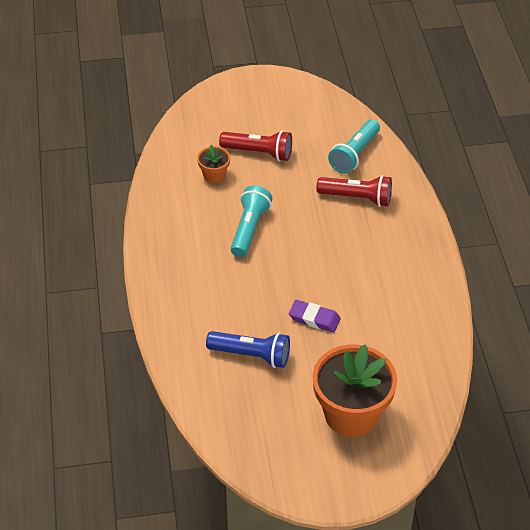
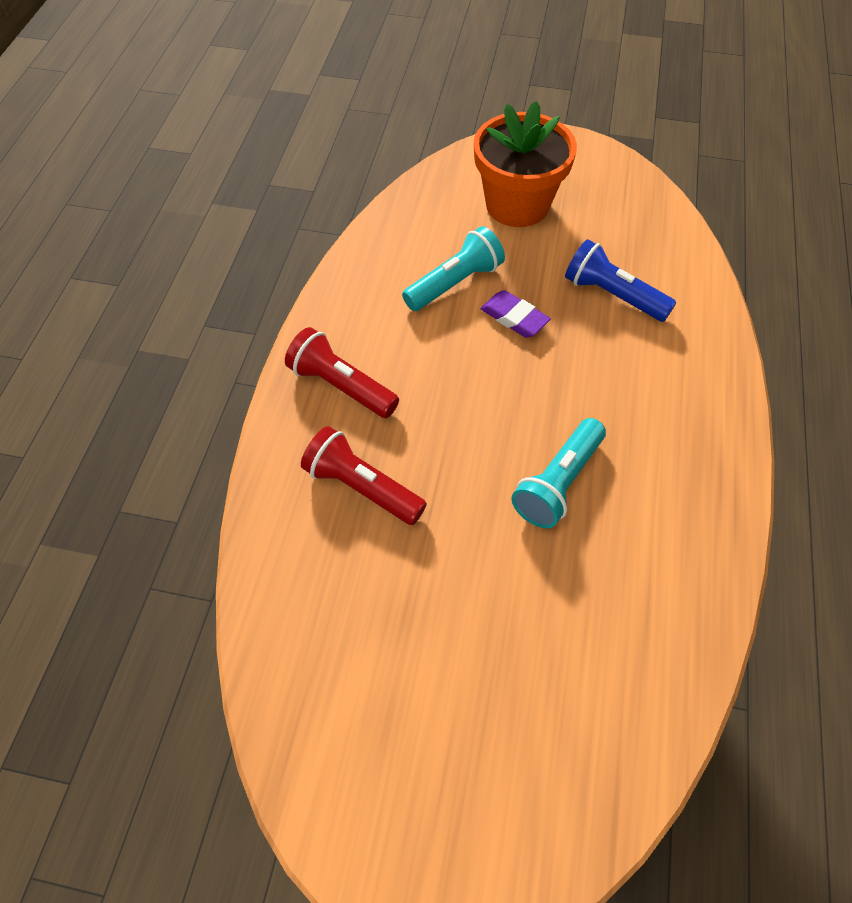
camera: 160 degrees left, 10 degrees up
(214, 175) = (588, 618): orange flower pot -> none
(259, 153) = (488, 647): red flashlight -> red flashlight (341, 386)
(354, 155) = (317, 581): turquoise flashlight -> turquoise flashlight (455, 283)

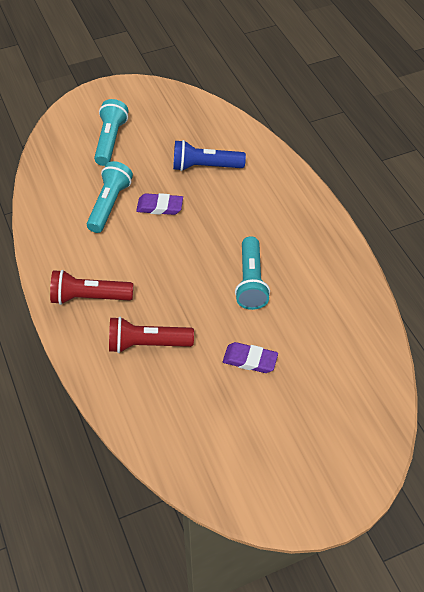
camera: 35 degrees left, 5 degrees down
(474, 592) = (250, 360): none -> purple eraser
(517, 205) = (110, 140): orange flower pot -> turquoise flashlight

